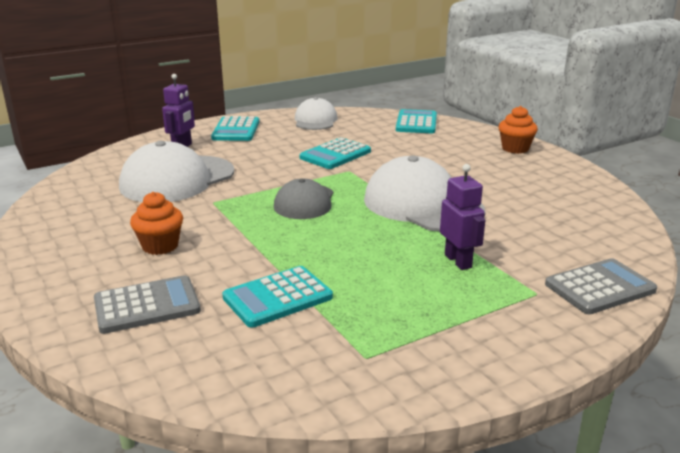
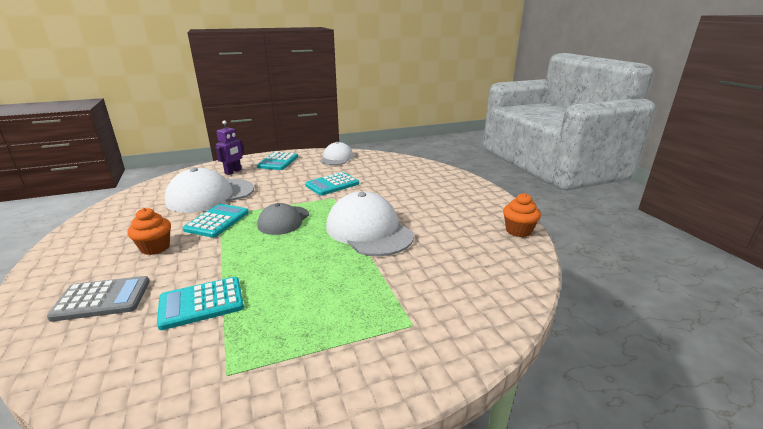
camera: 10 degrees right, 0 degrees up
(416, 123) = (406, 164): turquoise calculator -> turquoise calculator (217, 221)
(458, 261) = (365, 284): purple robot -> none
(515, 148) = (468, 189): orange cupcake -> orange cupcake (518, 231)
(600, 287) = (472, 325): grey calculator -> none

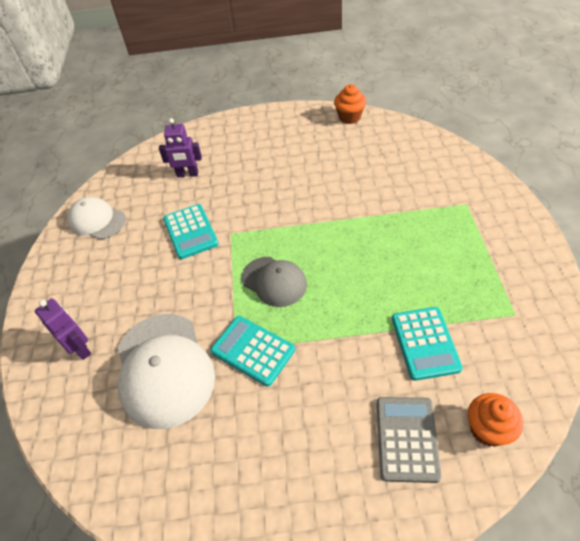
camera: 70 degrees left, 25 degrees up
(155, 247) = (304, 410): orange cupcake -> orange cupcake (488, 429)
(278, 162) = (69, 290): turquoise calculator -> none
(369, 230) = (320, 211): white cap -> none
(392, 175) = (187, 174): none -> purple robot

